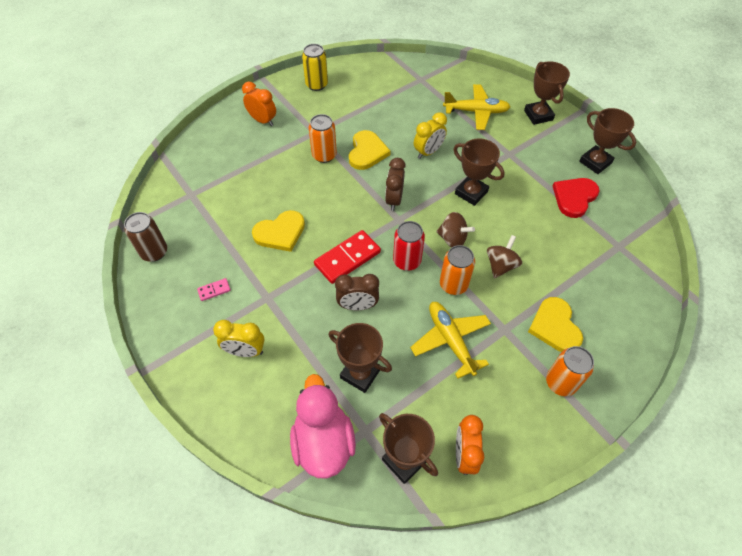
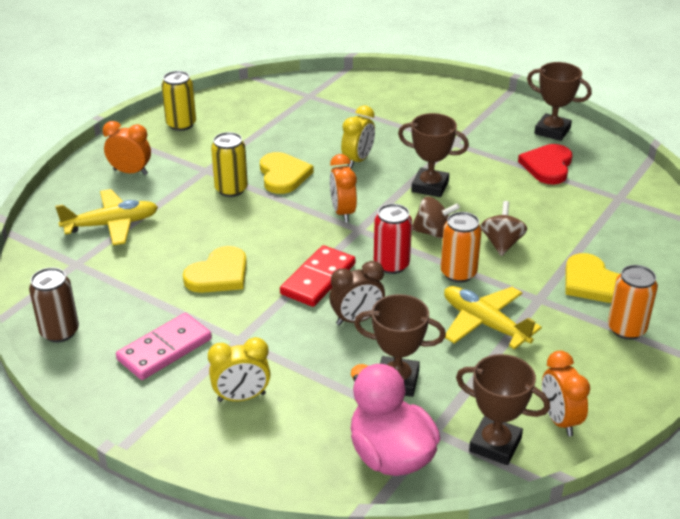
camera: 20 degrees left, 20 degrees down
(214, 290) = (165, 349): pink domino -> pink domino, size x2.13
(324, 155) = (231, 189): orange can -> yellow can
(394, 200) = (343, 212): brown clock -> orange clock
(476, 112) = (393, 113): yellow plane -> yellow plane (111, 225)
(538, 115) = (466, 102): brown trophy -> none

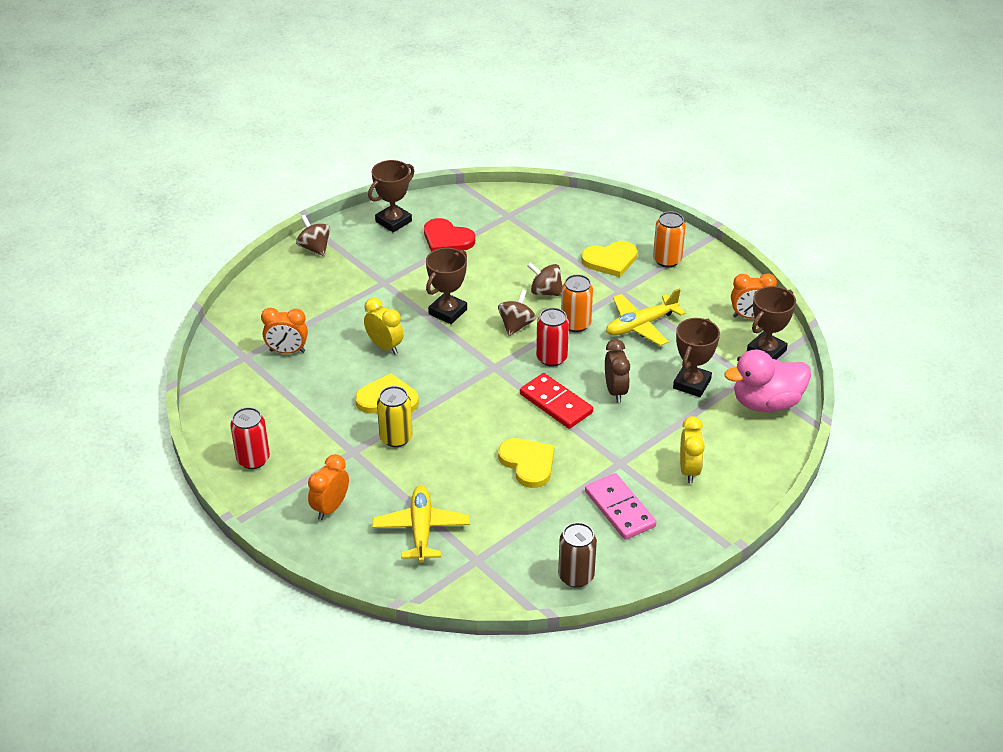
camera: 75 degrees left, 5 degrees up
(181, 124) = (253, 459): yellow can -> red can
(343, 212) = (465, 371): orange clock -> orange clock (287, 351)
(480, 98) = (314, 248): none -> brown spinning top

